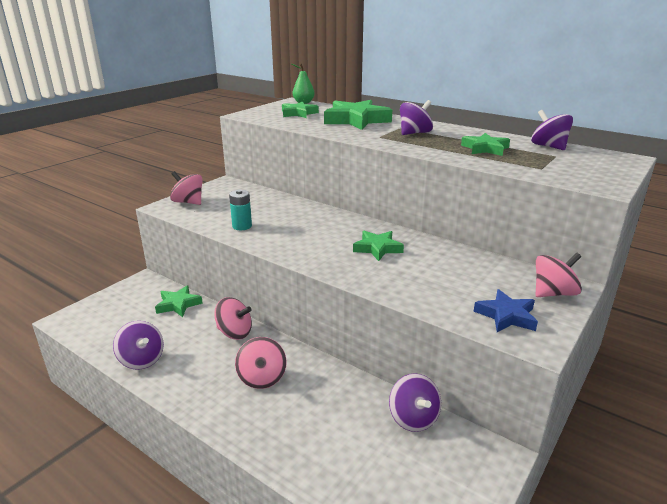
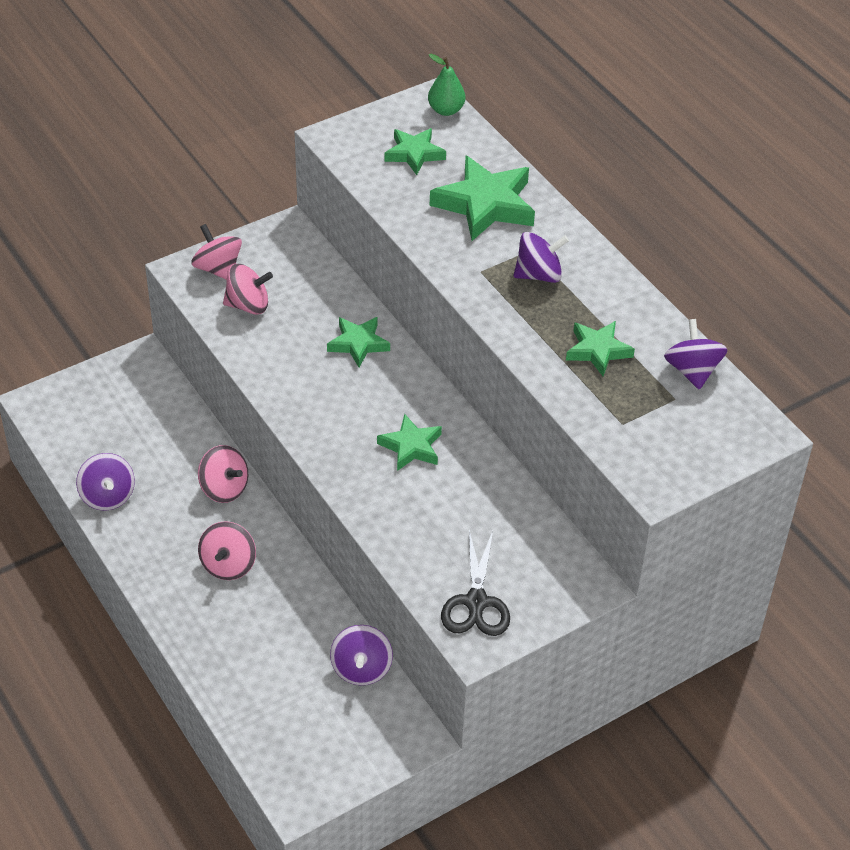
camera: 20 degrees right, 20 degrees up
(178, 304) = (173, 418): green star -> green star (358, 344)
(242, 226) = (266, 348): turquoise battery -> none
(506, 316) = (476, 602): blue star -> black scissors
(553, 293) = (559, 588): pink spinning top -> pink spinning top (248, 305)

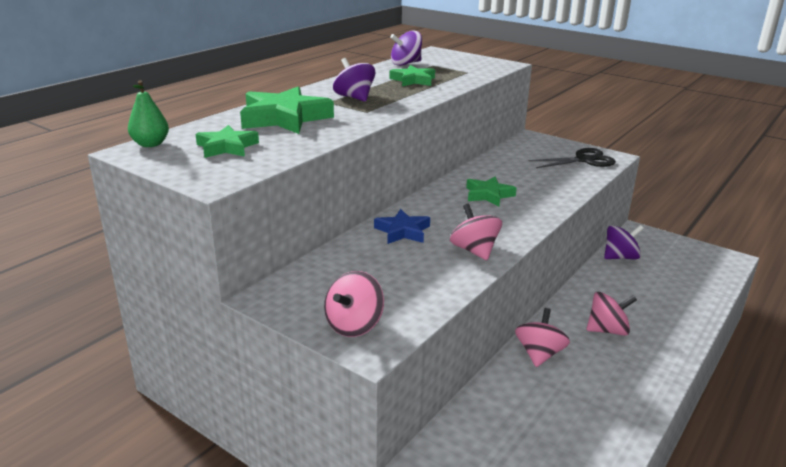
camera: 110 degrees left, 20 degrees down
(107, 496) = (616, 424): purple spinning top -> none
(248, 305) = (396, 293): pink spinning top -> pink spinning top (474, 250)
(358, 344) = (403, 231): green star -> blue star

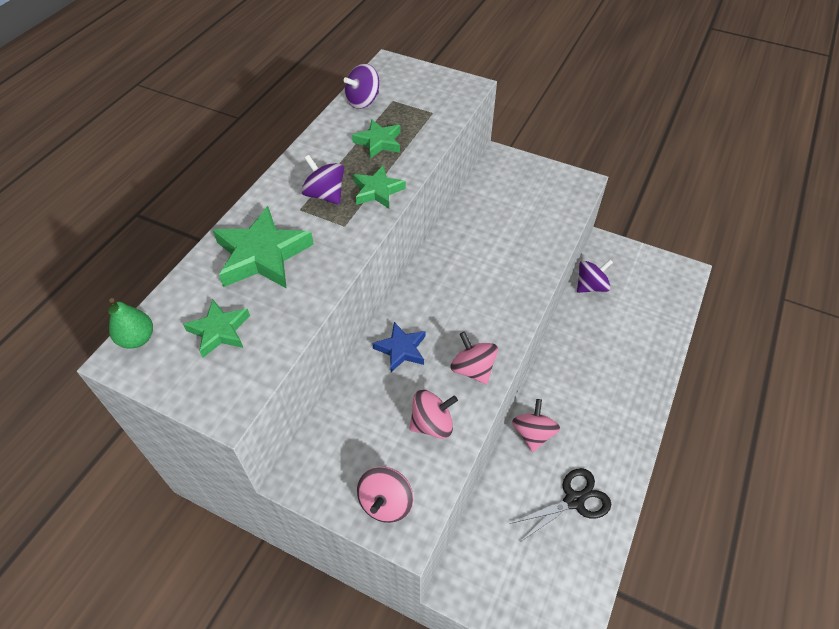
camera: 10 degrees left, 25 degrees up
(488, 195) = (472, 272): green star -> green star (377, 191)
(584, 160) = (556, 193): black scissors -> black scissors (574, 500)
(607, 330) = (587, 391): pink spinning top -> pink spinning top (432, 424)

